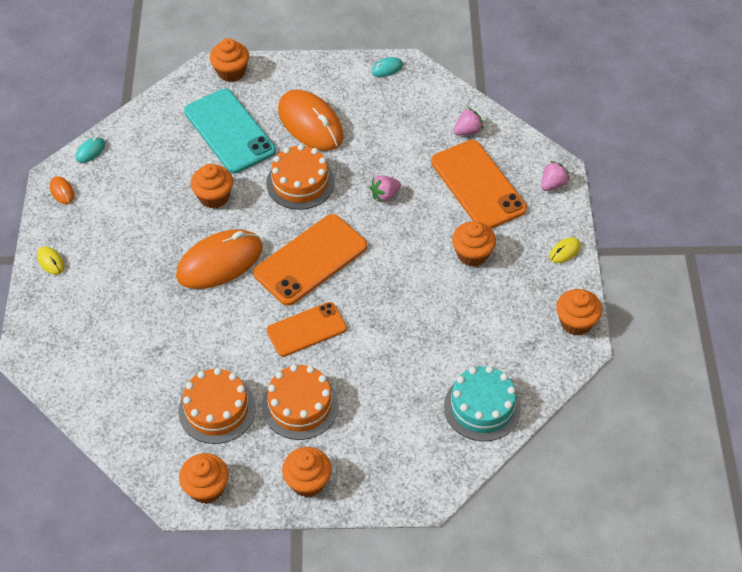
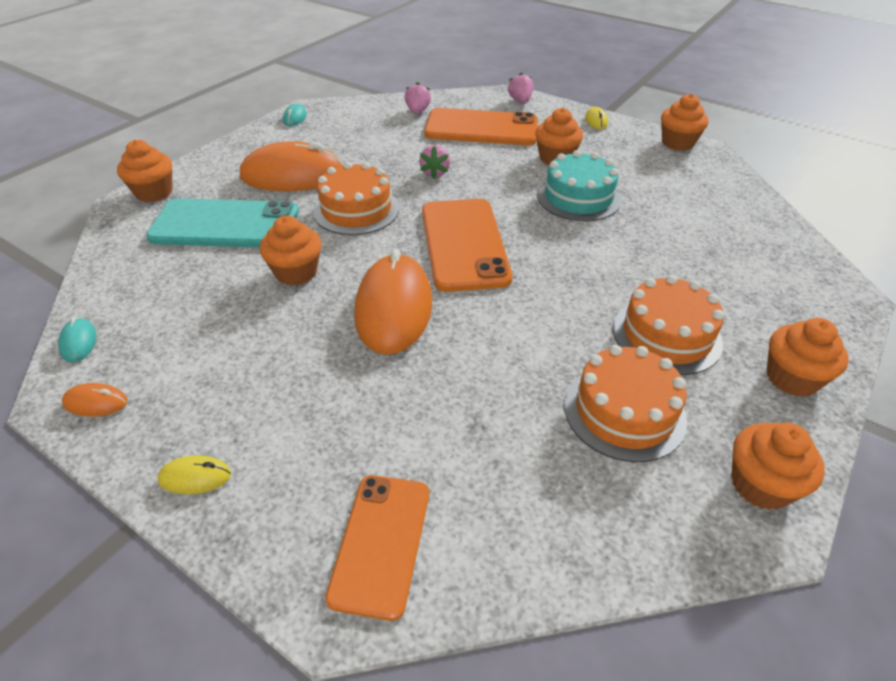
camera: 55 degrees left, 10 degrees down
(306, 329) = (557, 285): orange phone -> orange phone (380, 543)
(482, 407) = (745, 220): turquoise cake -> turquoise cake (578, 197)

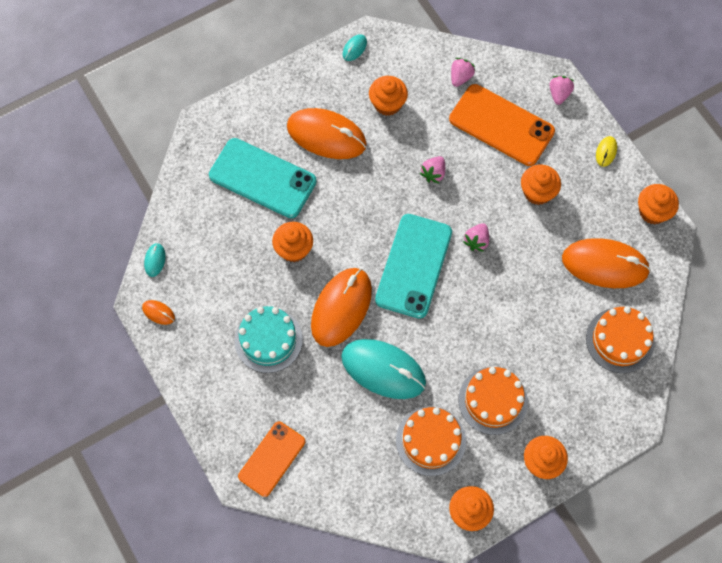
camera: 25 degrees right, 25 degrees up
(154, 192) = (223, 118): orange cupcake -> orange cupcake (387, 104)
(195, 477) = (198, 384): yellow mouse -> none
(356, 210) = (356, 197): orange cake -> orange cake (619, 340)
(464, 244) = (414, 266): orange phone -> turquoise phone
(495, 353) = (383, 370): none -> turquoise mouse
(522, 206) = (476, 241): none -> pink strawberry
(578, 197) = (524, 248): turquoise cake -> turquoise cake (268, 340)
(672, 186) = (605, 264): none -> orange mouse

